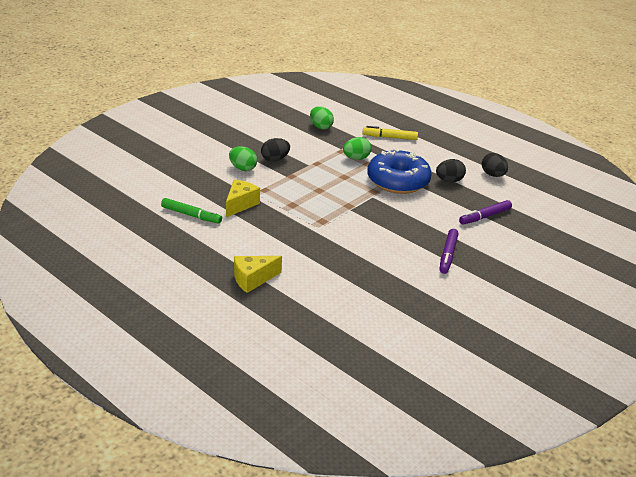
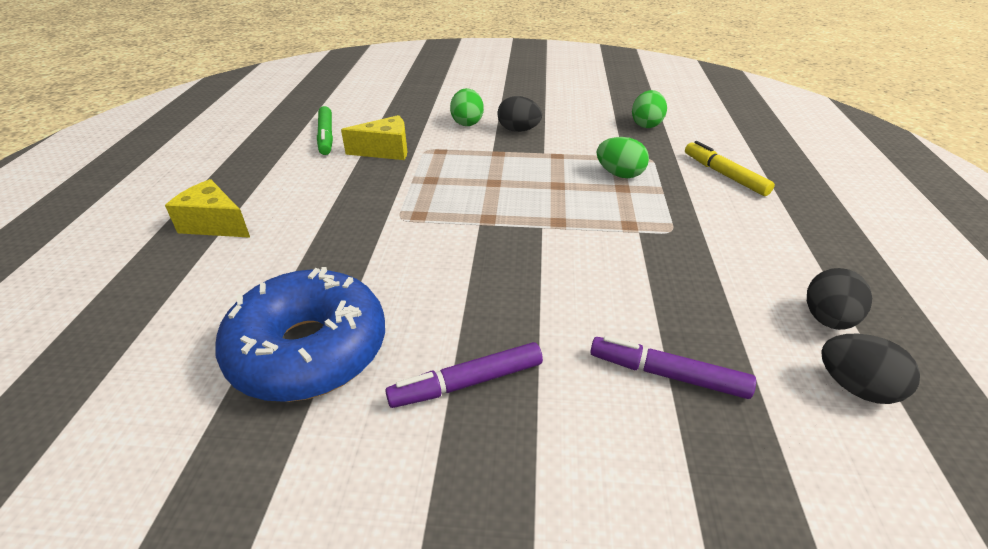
camera: 55 degrees right, 5 degrees up
(398, 181) = (621, 229): blue donut -> blue donut (309, 350)
(449, 180) = (712, 277): black egg -> black egg (855, 387)

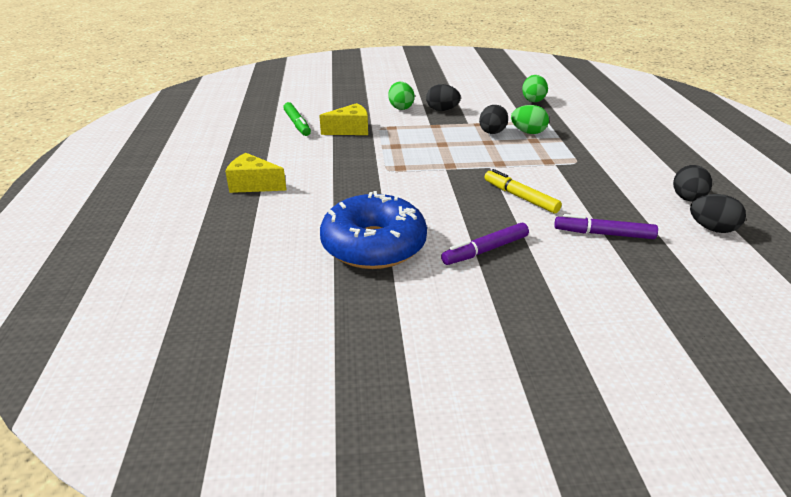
camera: 10 degrees left, 5 degrees down
(569, 171) = (492, 133): none -> black egg
(724, 175) = (599, 127): yellow marker -> yellow marker (520, 197)

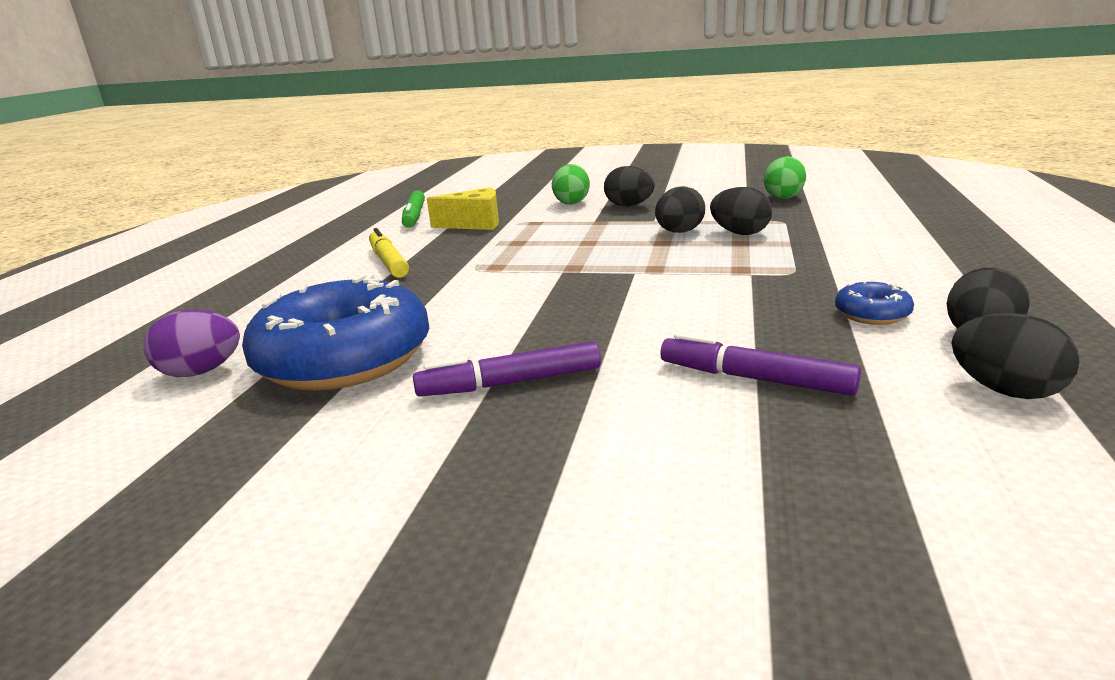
camera: 20 degrees right, 10 degrees down
(253, 185) = (278, 276): yellow cheese -> none
(290, 264) = (201, 372): none -> purple egg
(520, 197) = (647, 313): yellow marker -> yellow marker (389, 262)
(528, 132) = (740, 233): green egg -> black egg
(633, 188) = (872, 314): none -> blue donut

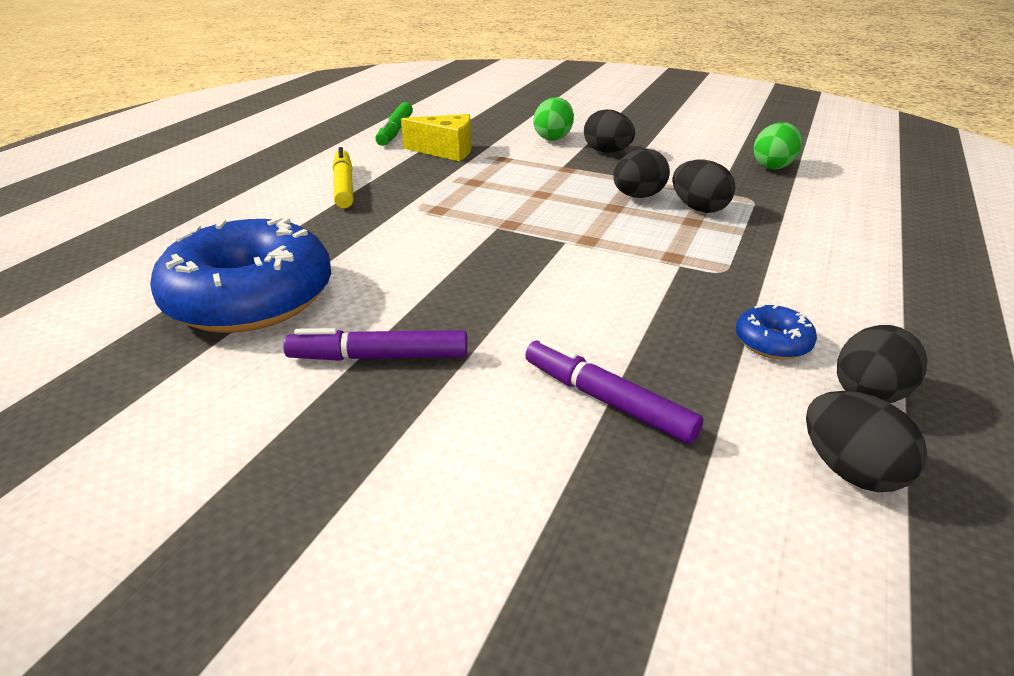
camera: 10 degrees right, 10 degrees up
(201, 372) = (126, 288): purple egg -> none

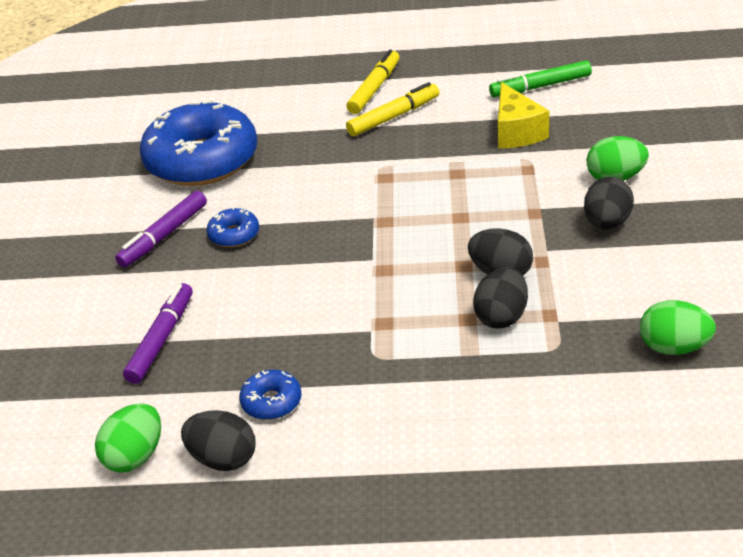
camera: 70 degrees right, 5 degrees up
(280, 184) = (374, 88): none -> yellow marker
(379, 357) = (164, 236): purple marker -> purple marker turned 120 degrees counterclockwise
(437, 306) = (234, 235): none -> blue donut
(850, 470) = (135, 456): black egg -> green egg

